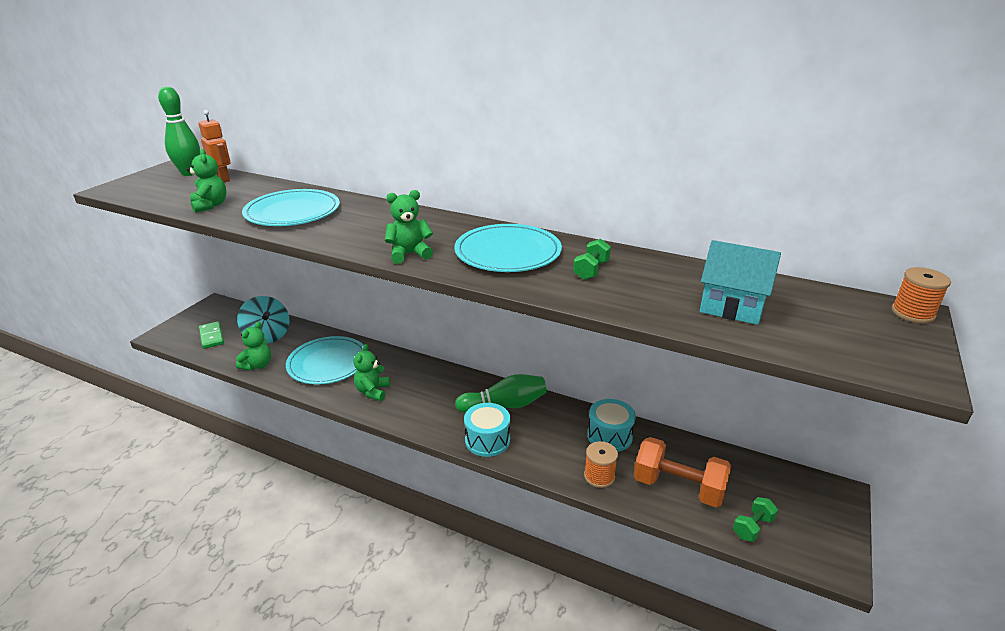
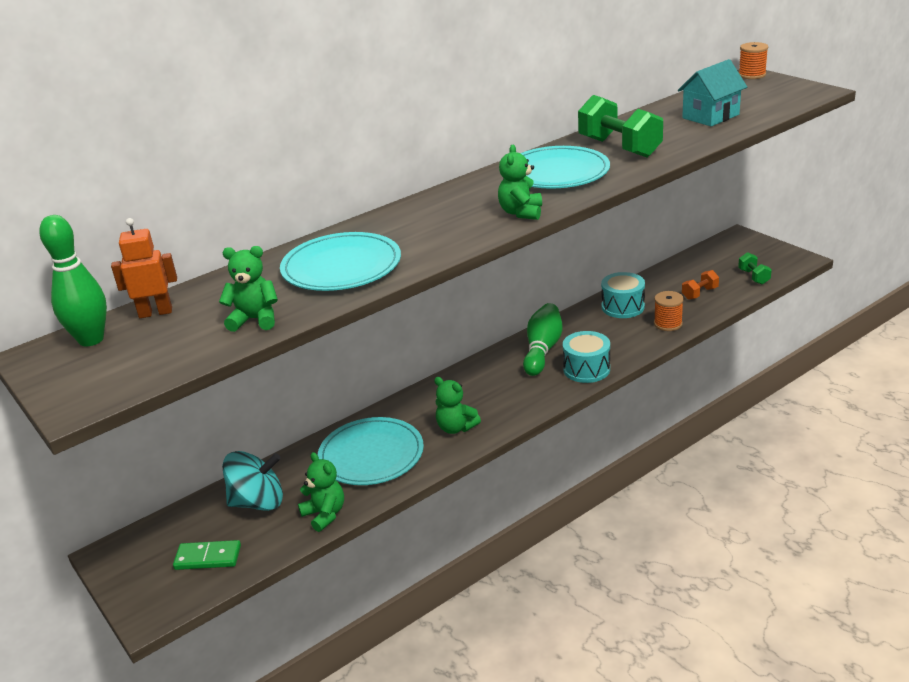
camera: 60 degrees left, 0 degrees up
(591, 270) = (619, 147): green dumbbell -> green dumbbell, size x1.96
(678, 487) = (700, 293): orange dumbbell -> orange dumbbell, size x0.51

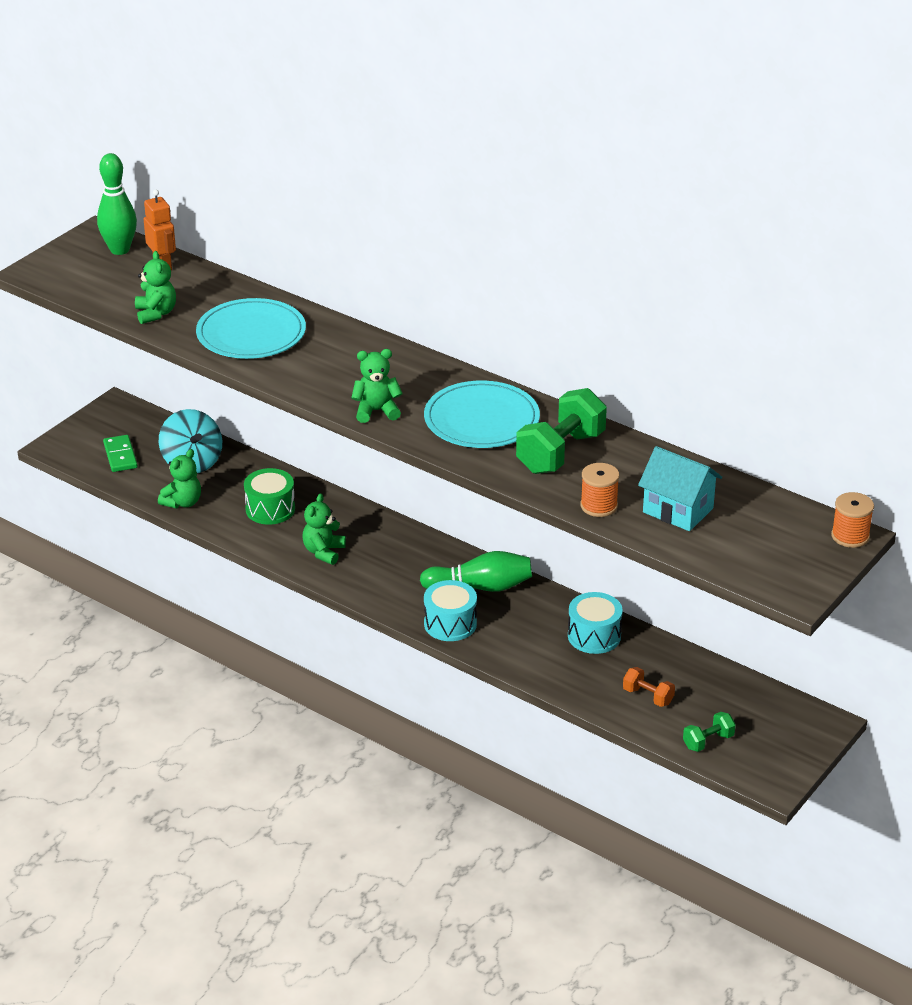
camera: 70 degrees right, 5 degrees up
(371, 455) = (270, 509): turquoise plate -> green drum
(668, 324) = (565, 675): orange spool -> orange spool (599, 506)

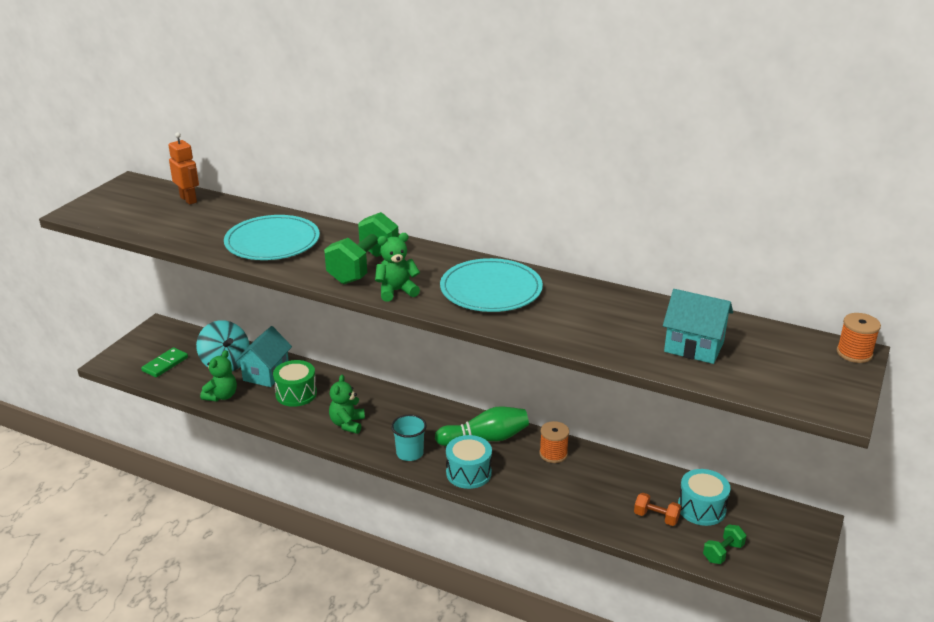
camera: 10 degrees left, 5 degrees down
(119, 250) = (150, 192): green bowling pin -> none
(120, 456) = (165, 364): green domino -> green domino turned 60 degrees clockwise
(156, 313) = (186, 234): green teddy bear -> none
(238, 480) = (266, 374): none -> turquoise house
(388, 594) = (409, 453): none -> turquoise cup
(560, 452) = (569, 309): green dumbbell -> green dumbbell (363, 267)
(594, 636) = (592, 469): turquoise drum -> turquoise drum (701, 508)
(599, 506) = (622, 350): orange spool -> orange spool (553, 454)

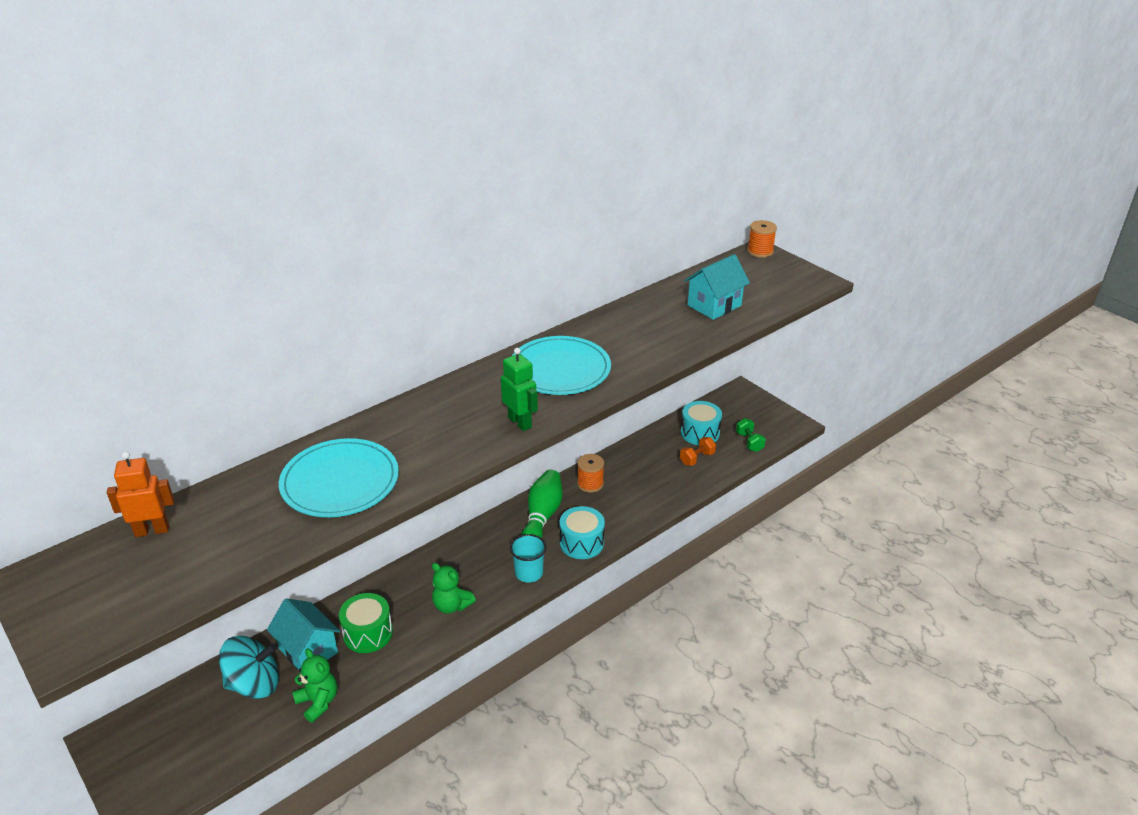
camera: 65 degrees left, 5 degrees up
(165, 364) = (201, 747): green domino -> none
(363, 267) = (456, 431): green dumbbell -> none
(396, 291) = (520, 422): green teddy bear -> green robot

